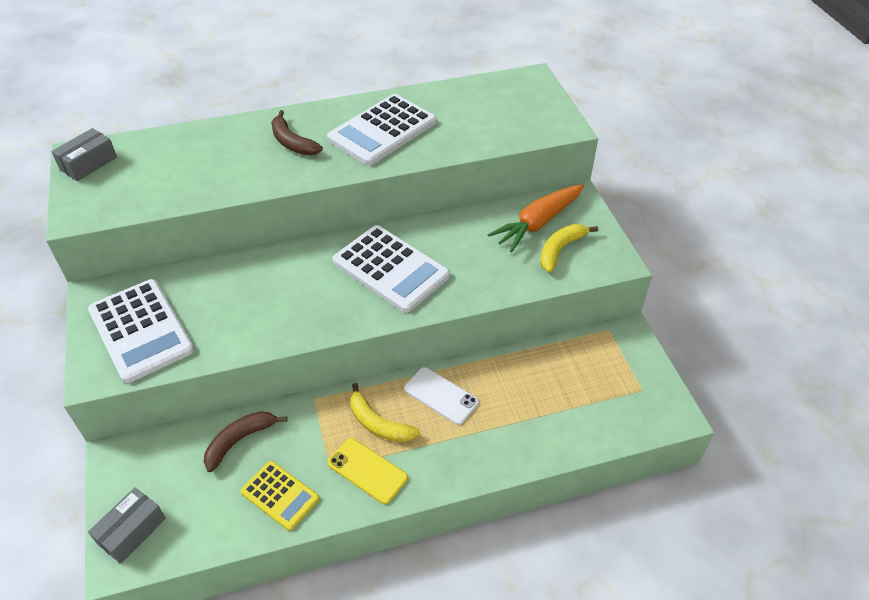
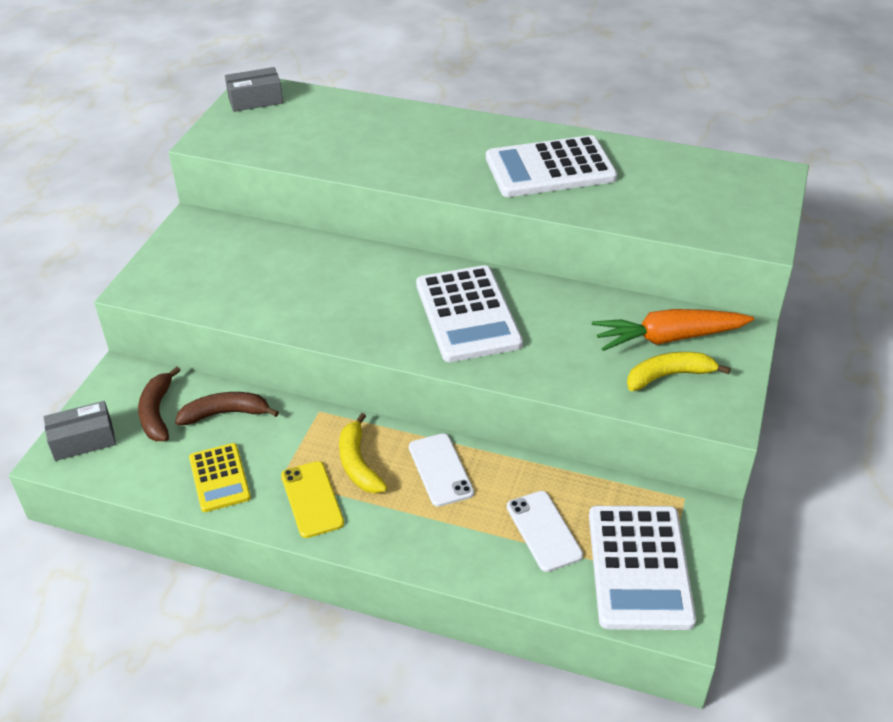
camera: 35 degrees right, 5 degrees down
(141, 330) = (201, 268): white calculator -> white calculator (639, 567)
(292, 142) = (449, 147): brown banana -> brown banana (157, 413)
(544, 401) = (543, 531): none -> white phone

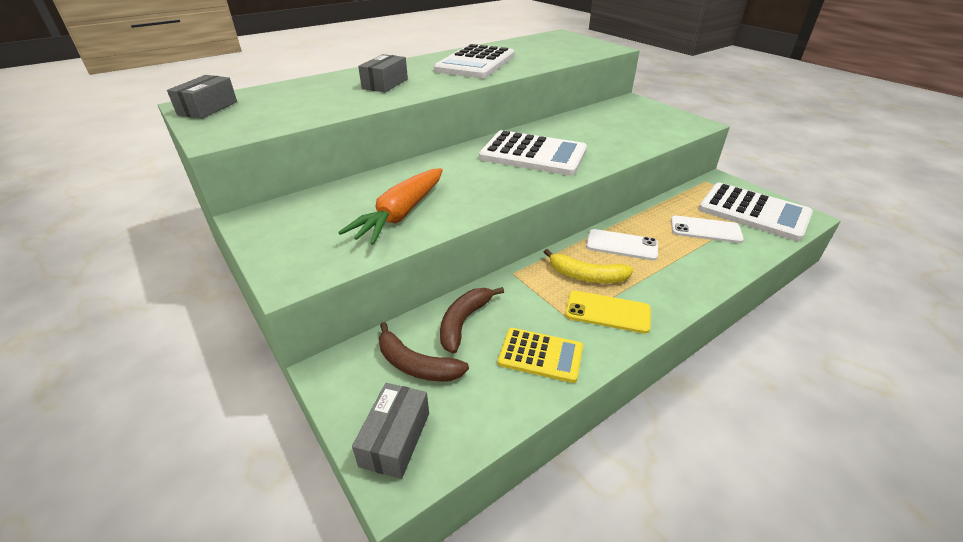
camera: 55 degrees left, 5 degrees down
(413, 148) = (385, 84): none -> grey box
(668, 338) = (620, 115): orange carrot -> orange carrot (400, 214)
(669, 376) = (652, 124): yellow banana -> none

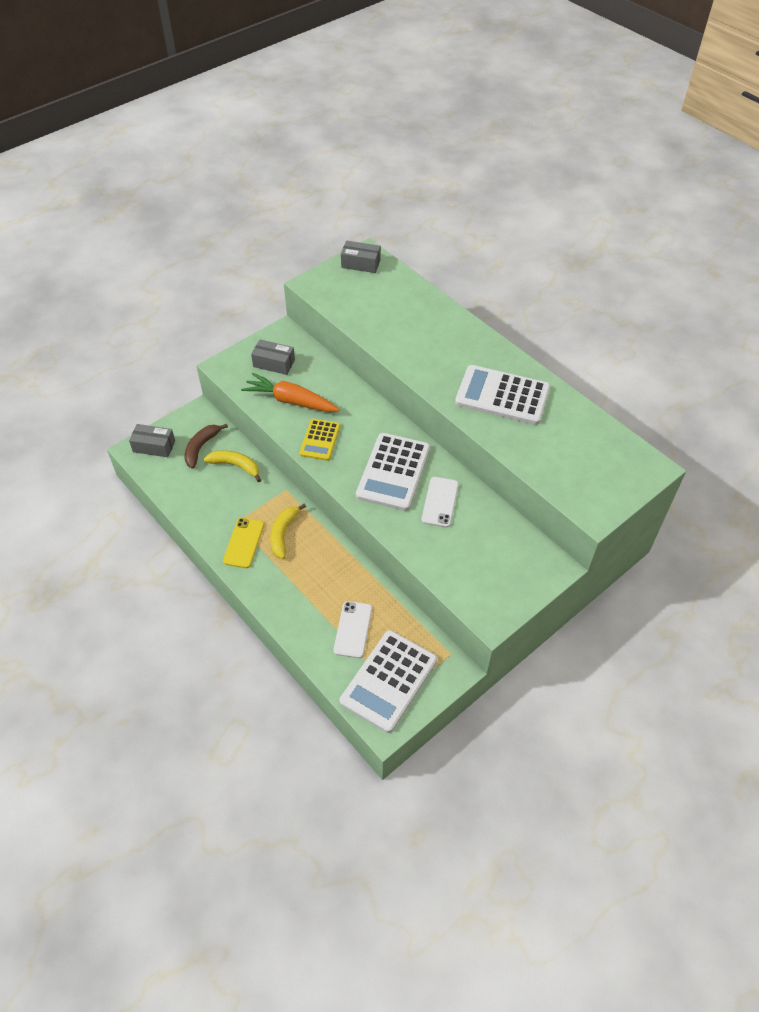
camera: 85 degrees right, 15 degrees up
(385, 84) = (428, 342): grey box -> grey box (274, 363)
(464, 322) = (235, 466): brown banana -> yellow banana
(540, 355) = (206, 505): yellow calculator -> yellow calculator (320, 440)
(621, 245) = (325, 561): white phone -> white phone (440, 502)

